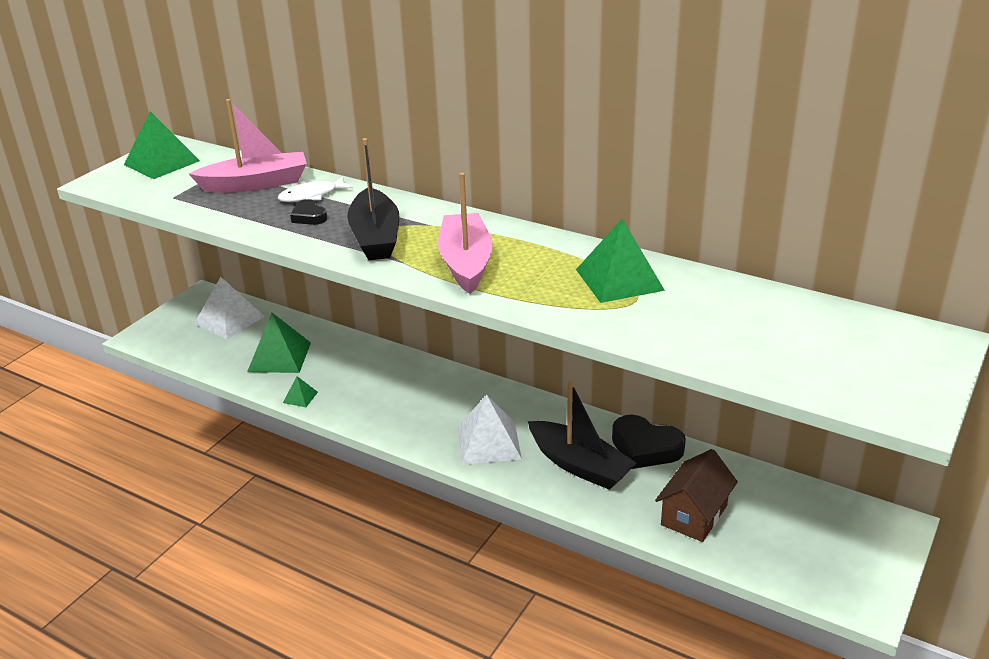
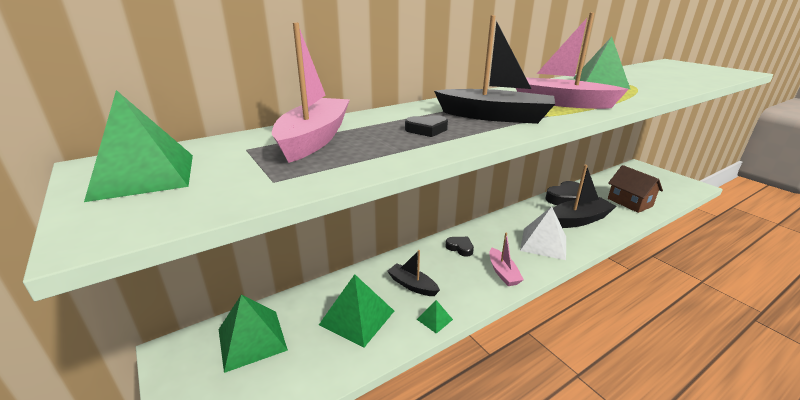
camera: 65 degrees left, 5 degrees down
(229, 320) = (252, 339): white pyramid -> green pyramid
(312, 195) = (381, 124): white fish -> none
(342, 371) = (412, 285): none -> black boat
(401, 422) = (503, 272): none -> pink boat
(430, 383) = (460, 248): none -> black heart

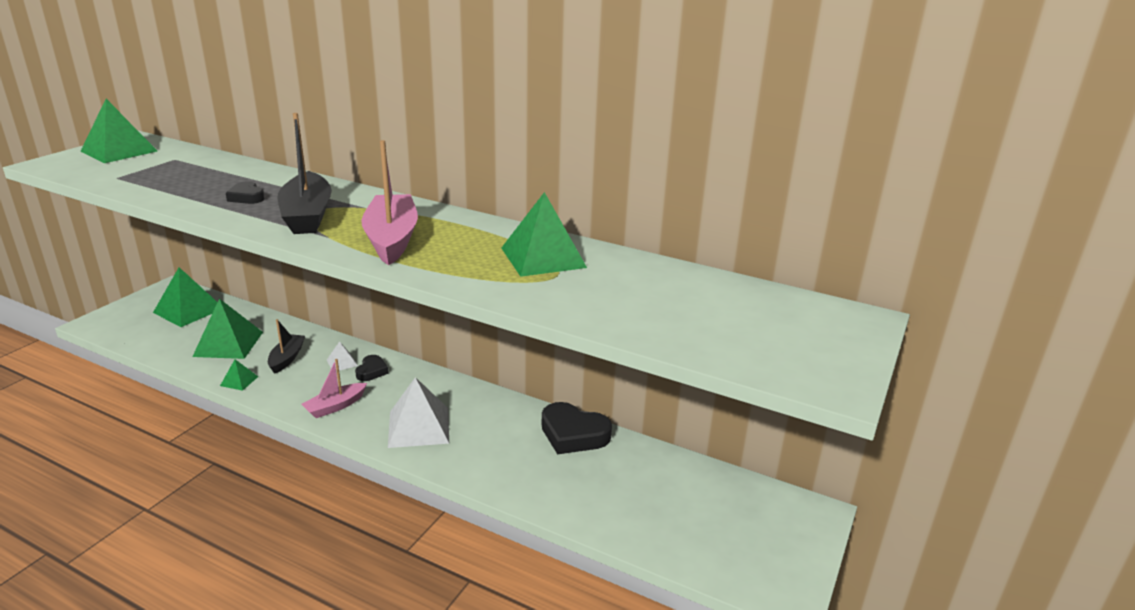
camera: 60 degrees right, 0 degrees up
(314, 139) = (204, 170): pink boat -> none
(438, 258) = (342, 362): none -> white pyramid
(578, 220) = (506, 450): black boat -> none
(629, 202) = (615, 500): brown house -> none

